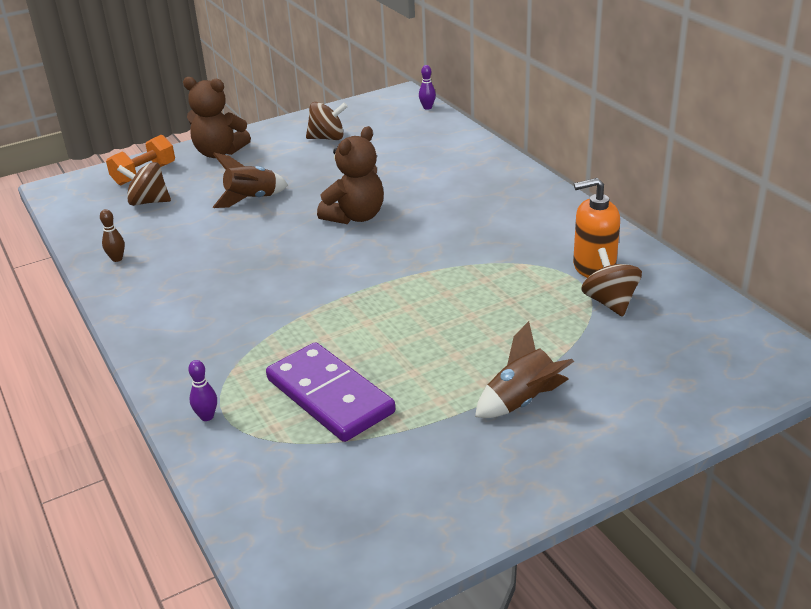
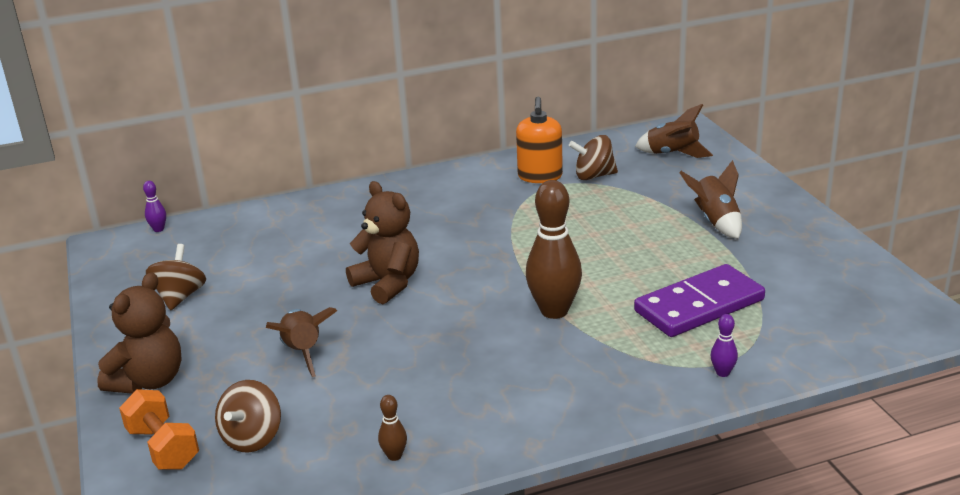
camera: 80 degrees left, 5 degrees down
(315, 306) = (554, 311): none -> brown bowling pin
(700, 357) = (673, 154): none -> brown rocket

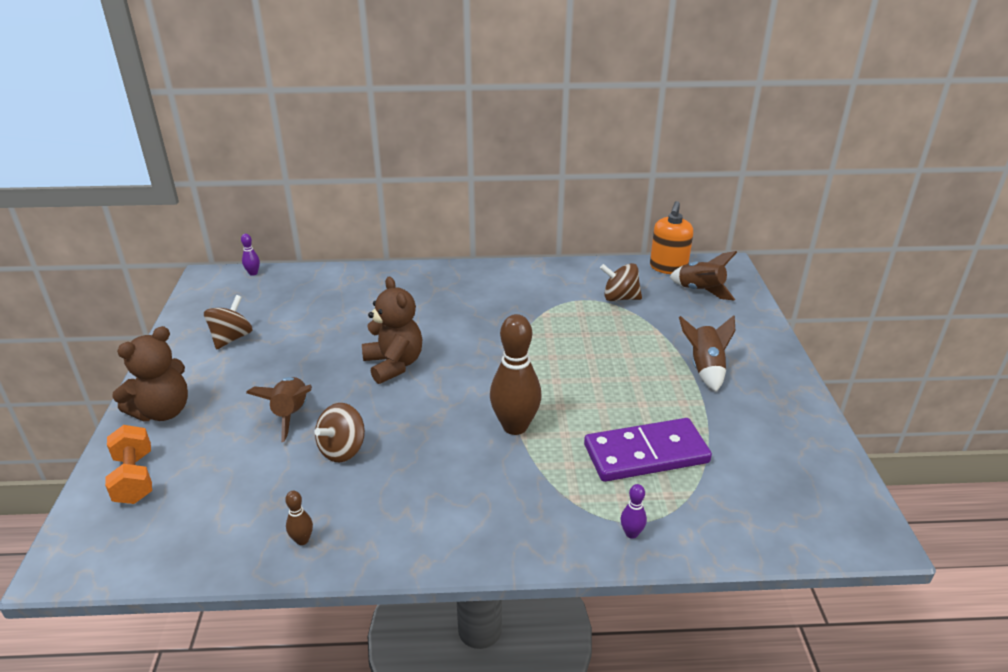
camera: 15 degrees right, 5 degrees up
(252, 438) = (204, 488): brown spinning top -> brown spinning top (342, 449)
(540, 176) = (574, 288): orange soap dispenser -> orange soap dispenser (668, 267)

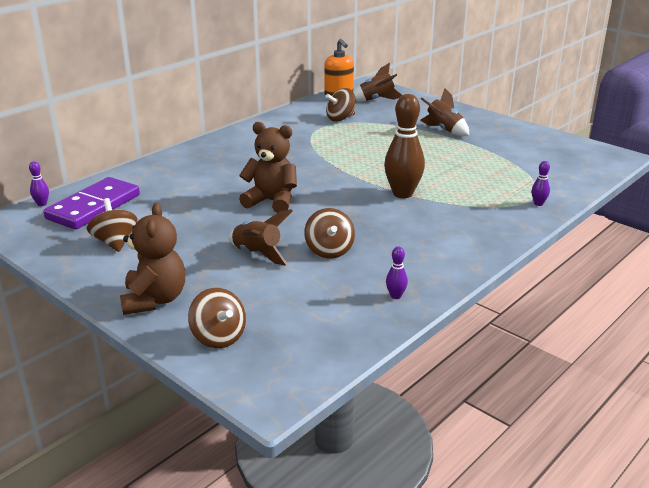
camera: 45 degrees left, 5 degrees down
(134, 478) = (218, 337): orange dumbbell -> brown spinning top
(302, 540) = (395, 296): brown bowling pin -> purple bowling pin
(646, 454) = (485, 173): purple domino -> purple domino (93, 207)

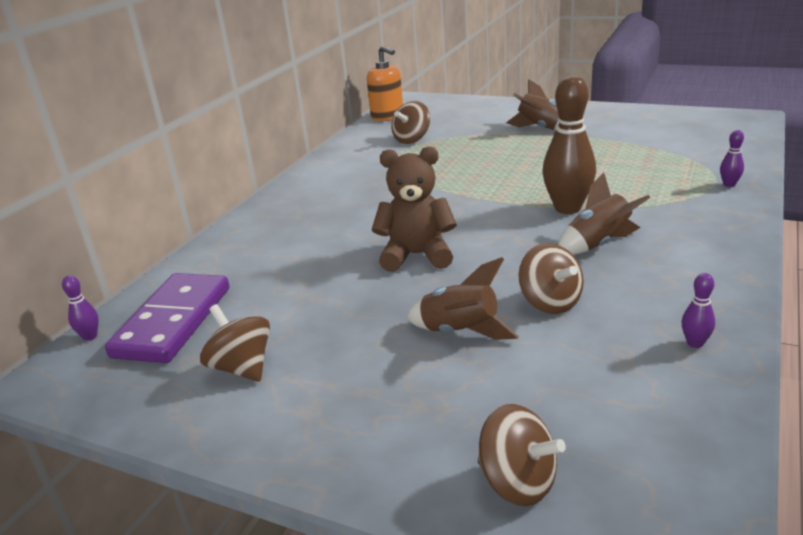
camera: 15 degrees left, 0 degrees up
(154, 300) = (370, 446): brown teddy bear -> none
(376, 100) = (434, 112): brown rocket -> brown rocket (598, 244)

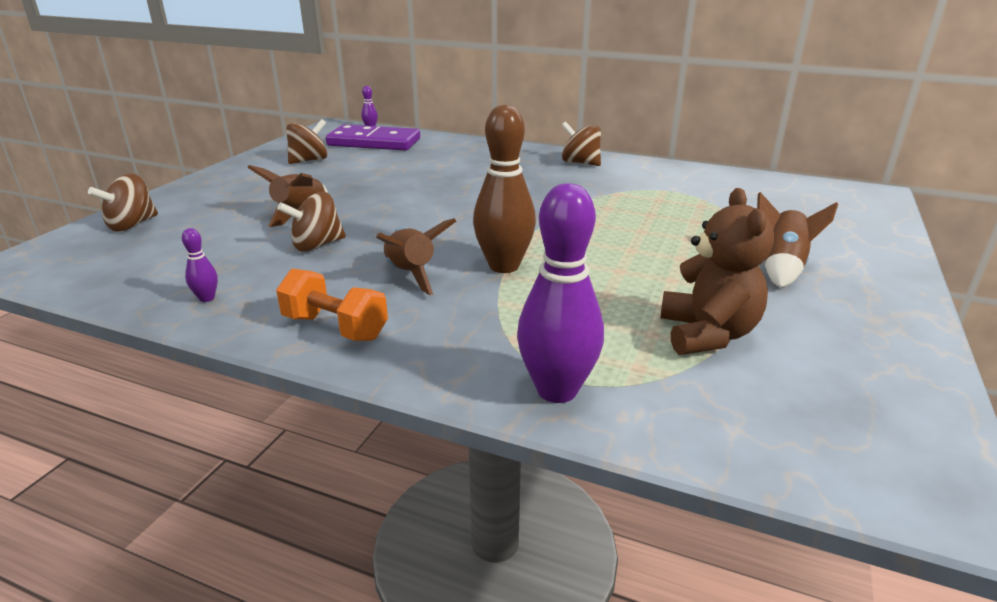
camera: 85 degrees right, 0 degrees up
(387, 116) = (794, 183): orange soap dispenser -> none
(412, 139) = (715, 196): brown spinning top -> brown spinning top (580, 163)
(417, 255) = (428, 200): brown teddy bear -> brown teddy bear (707, 334)
(705, 264) = (335, 327): none -> orange dumbbell
(729, 185) = (557, 390): purple bowling pin -> purple bowling pin, size x2.29

